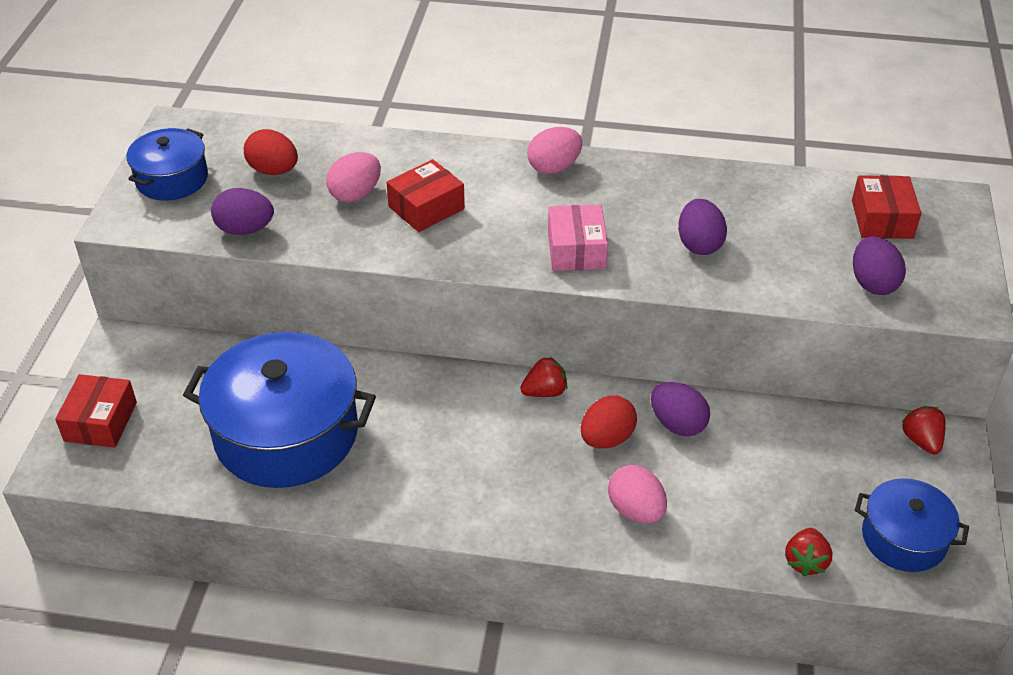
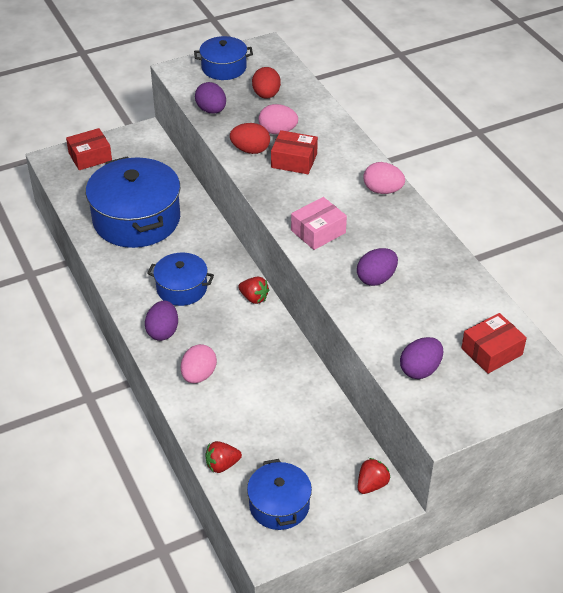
camera: 55 degrees right, 0 degrees up
(464, 451) = (182, 288): none -> blue pot
(606, 438) = (241, 339): red egg -> red egg (250, 150)
(677, 424) = (280, 364): purple egg -> purple egg (163, 331)

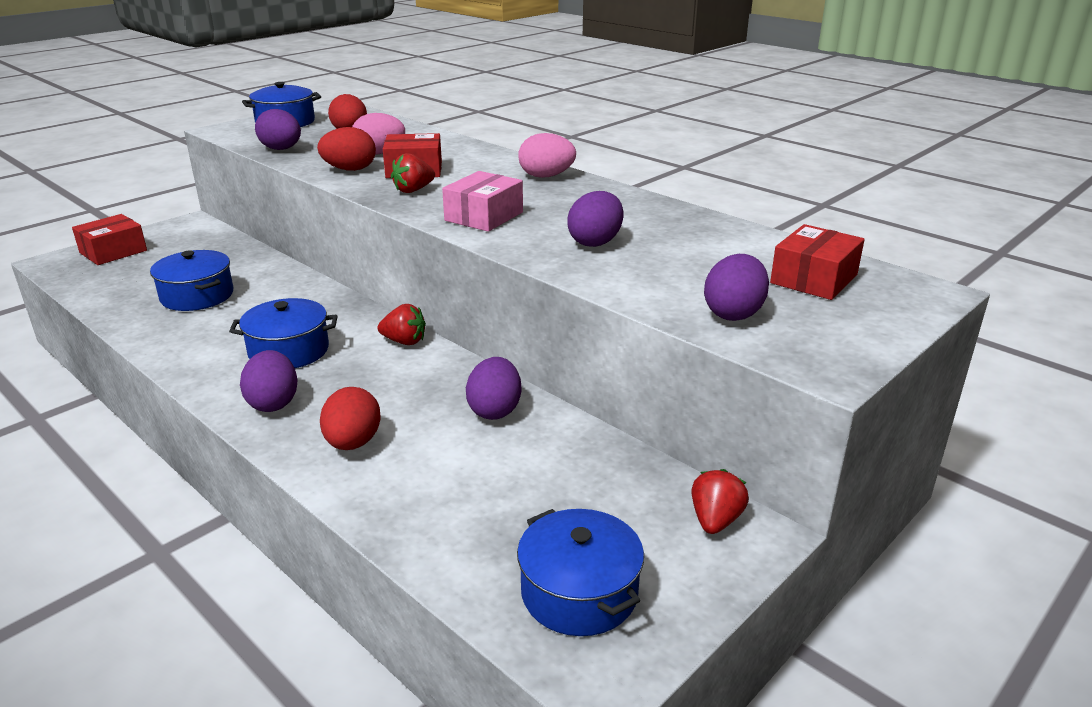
camera: 20 degrees left, 15 degrees down
(136, 219) = (197, 296): blue pot -> blue pot, size x0.54
(199, 375) = (353, 443): pink egg -> red egg
(222, 465) = (445, 557): red strawberry -> red strawberry (413, 190)
(287, 372) = (495, 410): none -> purple egg

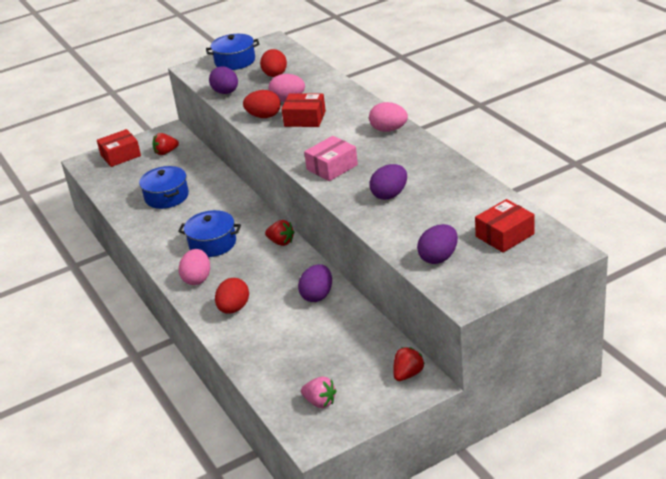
camera: 20 degrees right, 5 degrees up
(273, 403) = (197, 279): purple egg -> pink egg
(413, 190) = (297, 139): red strawberry -> red strawberry (166, 152)
(579, 592) = (320, 402): blue pot -> pink strawberry

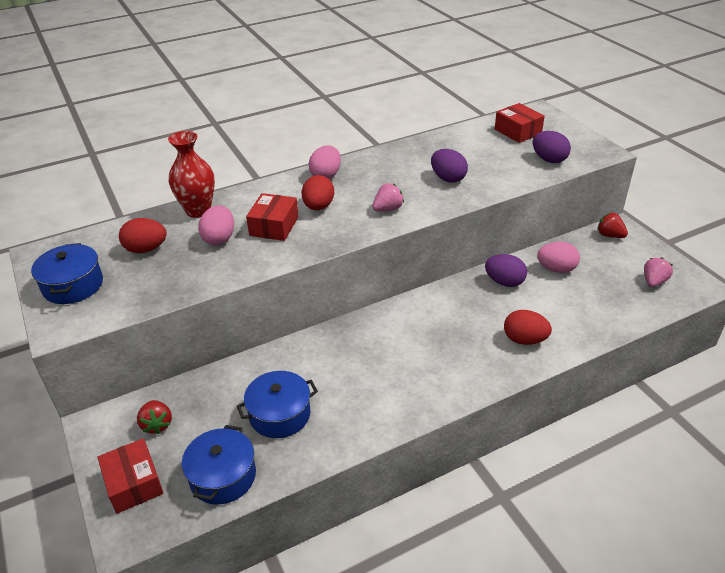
camera: 90 degrees left, 5 degrees up
(197, 279) = (469, 372): pink egg -> pink egg (556, 269)
(212, 243) = (401, 362): blue pot -> blue pot (223, 476)
(226, 92) = (164, 290): purple egg -> none
(264, 116) = (251, 256): red egg -> red egg (318, 207)
(281, 242) = (410, 307): red strawberry -> none
(327, 83) = (198, 210): none -> red vase
(332, 167) = (388, 209): pink box -> pink strawberry

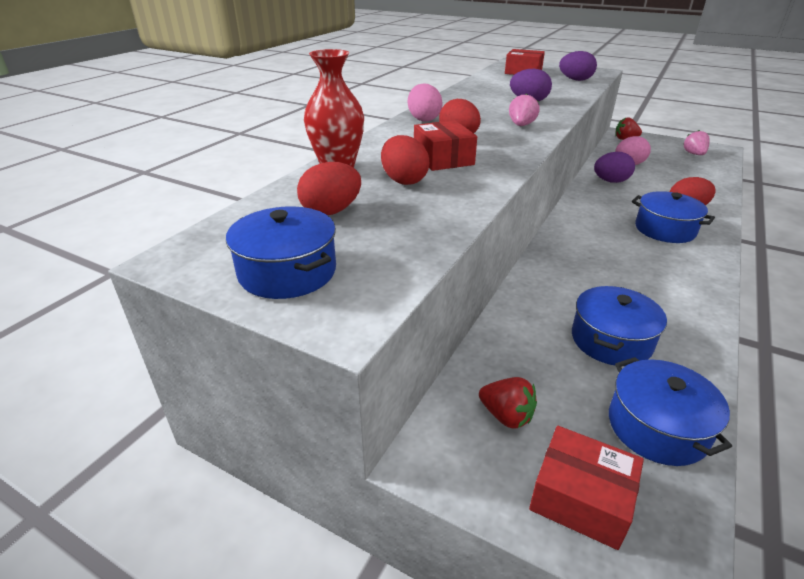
camera: 35 degrees left, 5 degrees down
(219, 238) = (404, 180): pink egg -> red egg
(468, 351) = (665, 229): none -> blue pot

